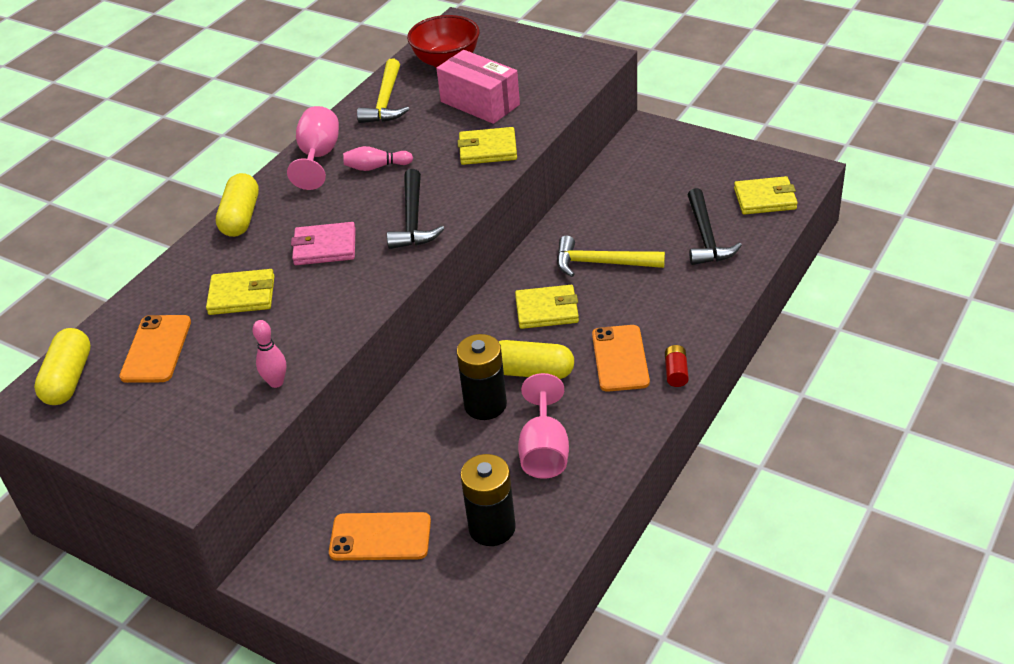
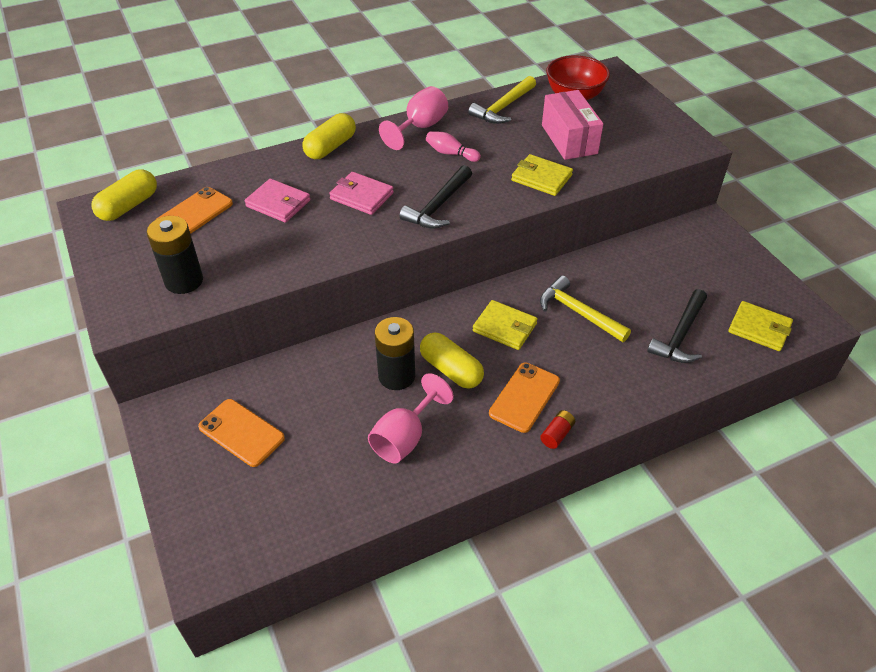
camera: 30 degrees right, 5 degrees up
(242, 295) = (278, 203): yellow wallet -> pink wallet
(276, 382) = (238, 278): pink bowling pin -> none
(492, 528) = (316, 474): black battery -> black battery (184, 281)

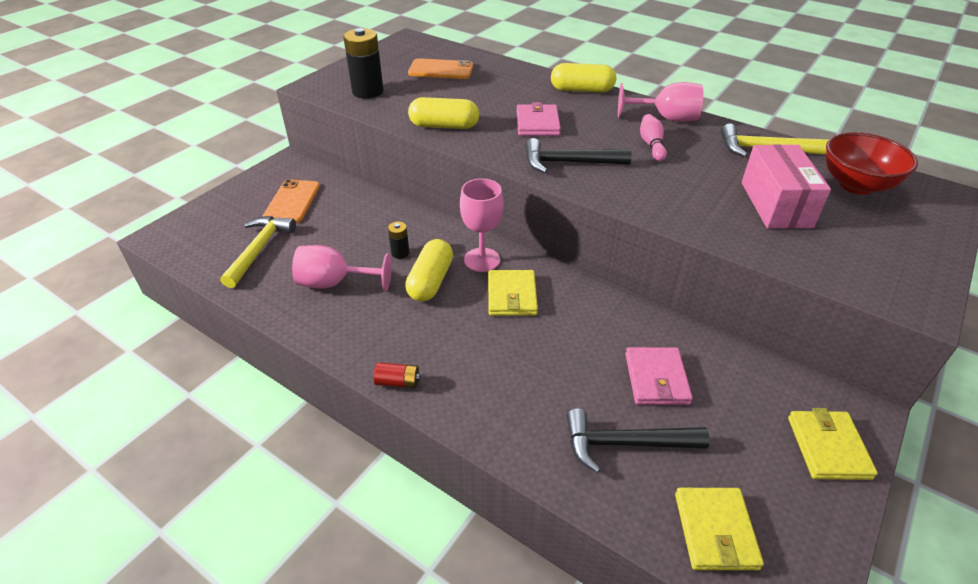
camera: 60 degrees right, 5 degrees down
(128, 206) = (424, 48): yellow capsule -> yellow capsule (444, 126)
(278, 203) = (487, 94): pink wallet -> pink wallet (656, 379)
(396, 376) = (400, 253): black battery -> black battery, size x0.50
(447, 326) = (482, 260): none -> pink goblet
(524, 397) = (431, 341): orange phone -> none
(541, 178) = (685, 206): yellow wallet -> yellow wallet (828, 447)
(569, 139) = (776, 204): pink box -> pink box turned 45 degrees counterclockwise
(578, 312) = (580, 341): yellow hammer -> yellow hammer (259, 249)

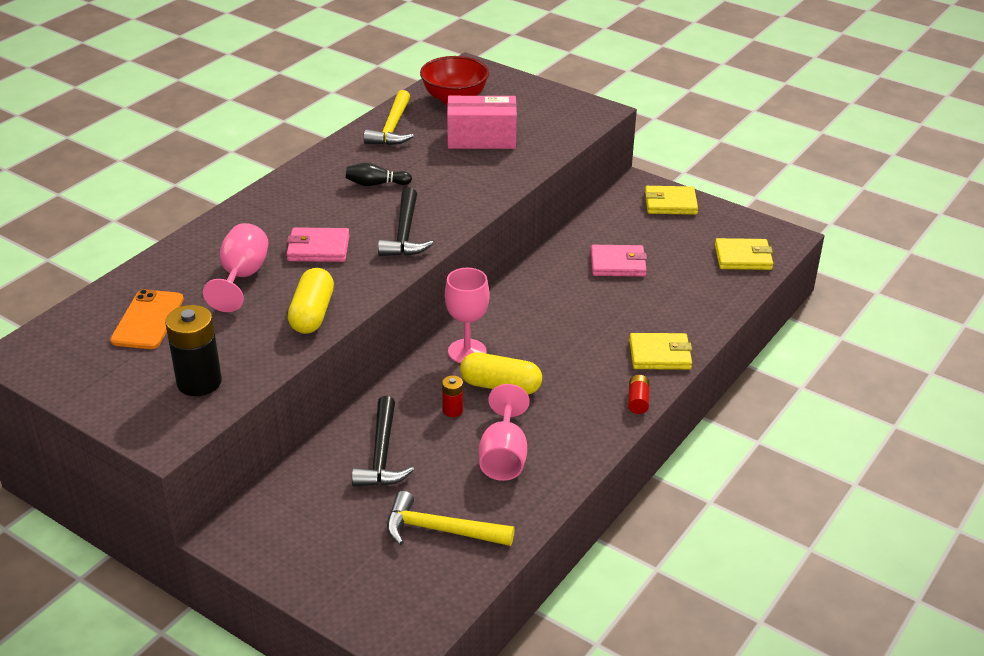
camera: 90 degrees left, 5 degrees down
(292, 202) = (337, 516): orange phone -> none
(400, 253) = (452, 410): black battery -> red battery
(512, 296) = (522, 333): yellow wallet -> yellow wallet (660, 355)
(582, 90) = (242, 214): yellow capsule -> none
(625, 443) = (682, 285): black hammer -> black hammer (382, 454)
(651, 145) = (376, 184): pink bowling pin -> black bowling pin
(666, 118) = (322, 169): pink goblet -> pink goblet (242, 277)

